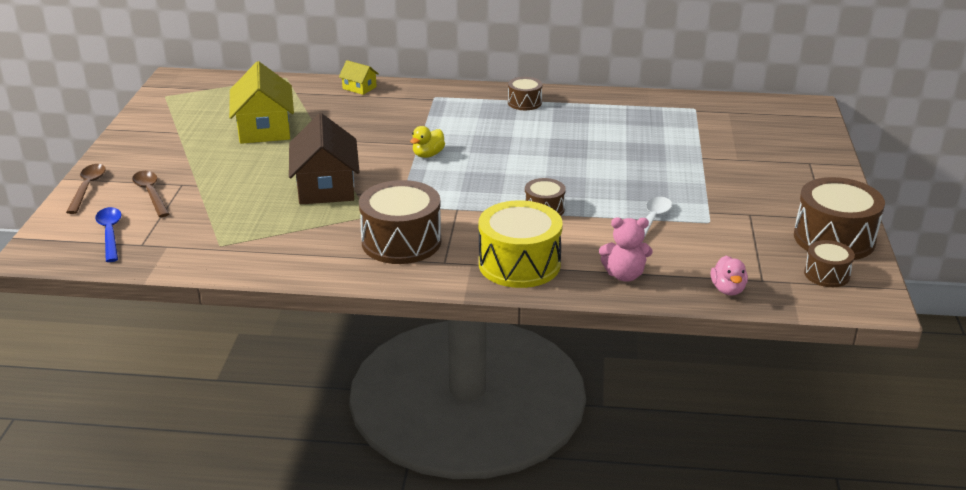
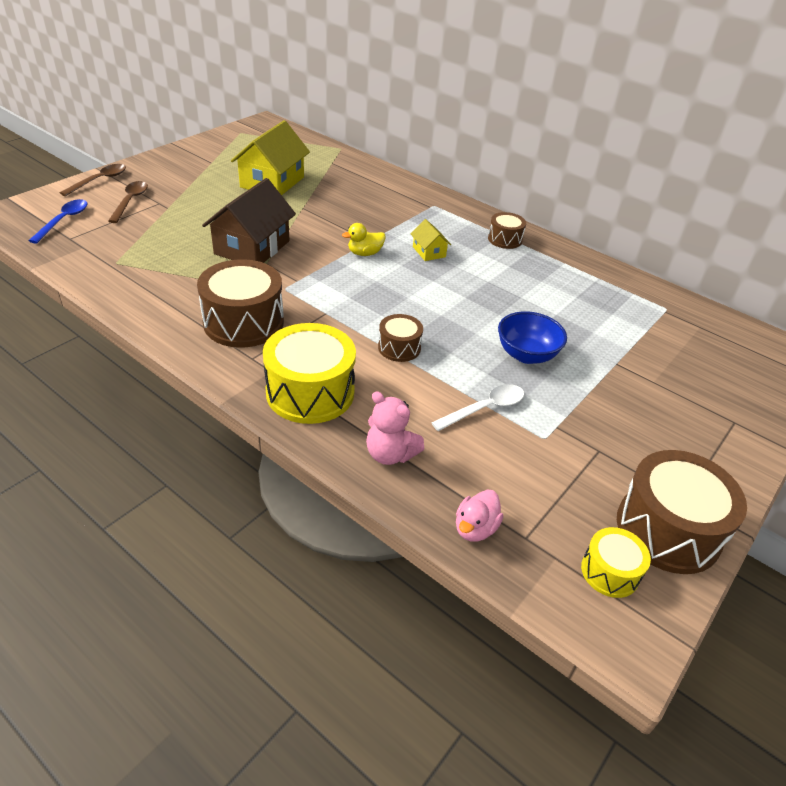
camera: 30 degrees right, 10 degrees up
(359, 88) = (384, 176): yellow house -> yellow house (429, 252)
(638, 177) = (526, 355): none -> blue bowl
(826, 274) = (610, 572): brown drum -> yellow drum

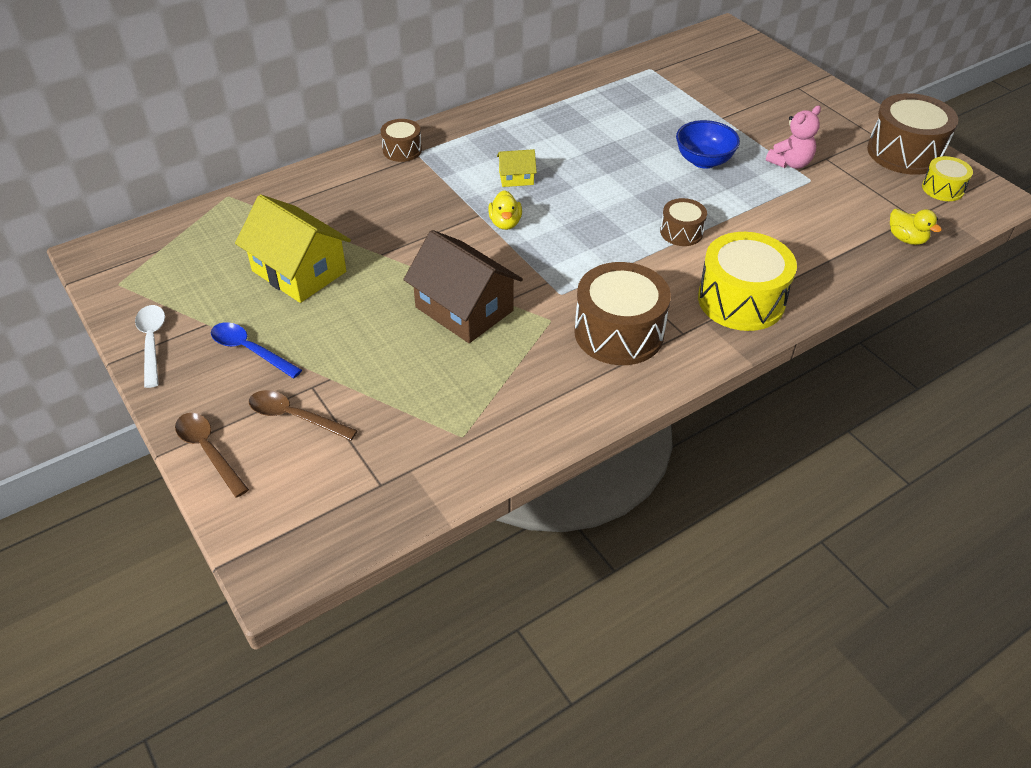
camera: 70 degrees left, 5 degrees up
(63, 221) = (325, 492): blue spoon -> blue spoon (250, 350)
(390, 454) = (826, 266): pink teddy bear -> pink teddy bear (790, 163)
(475, 528) = (906, 239): pink duck -> yellow duck
(485, 408) = (773, 202): white spoon -> white spoon (152, 342)
(505, 239) = (507, 123): brown drum -> brown drum (402, 150)

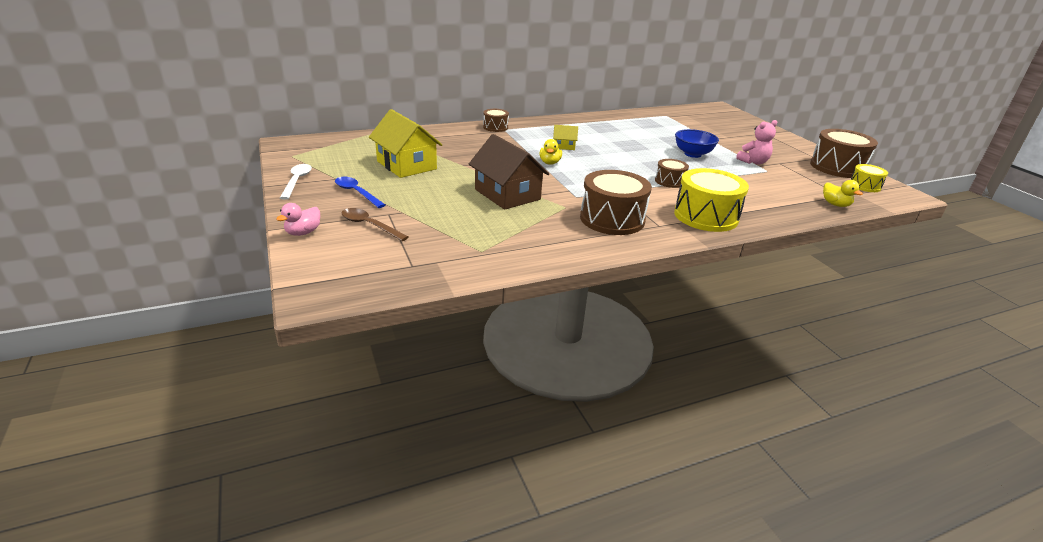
camera: 10 degrees right, 15 degrees down
(208, 451) = (303, 232): brown spoon -> pink duck

